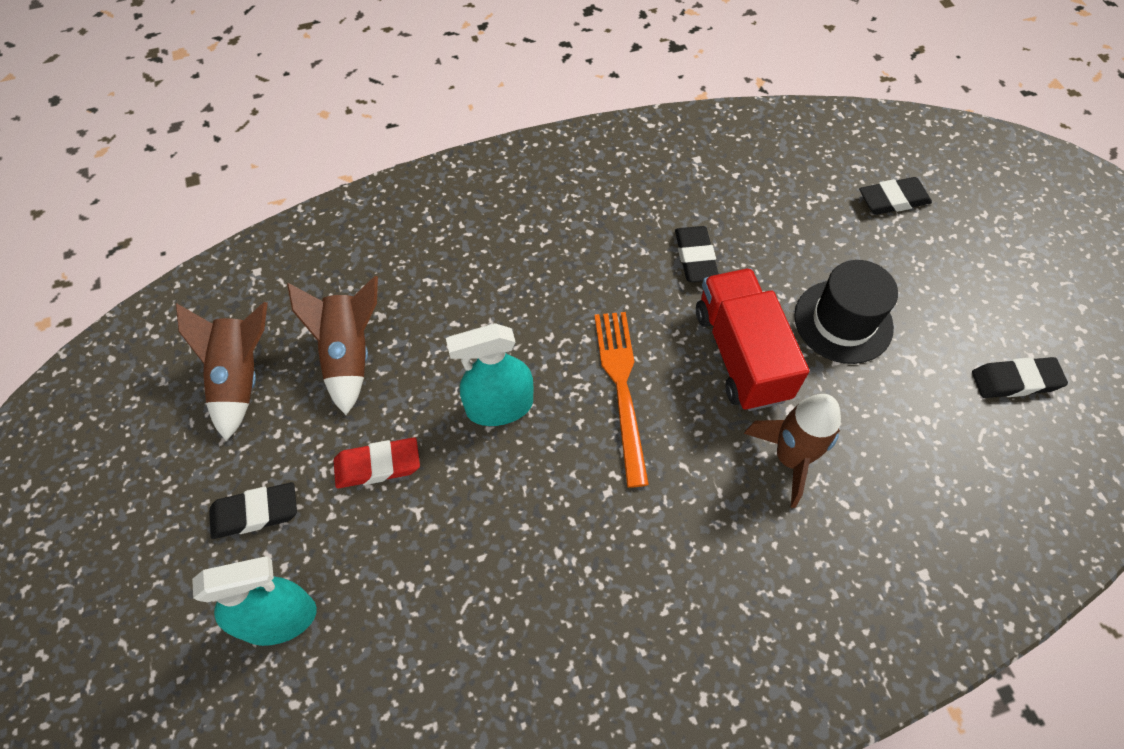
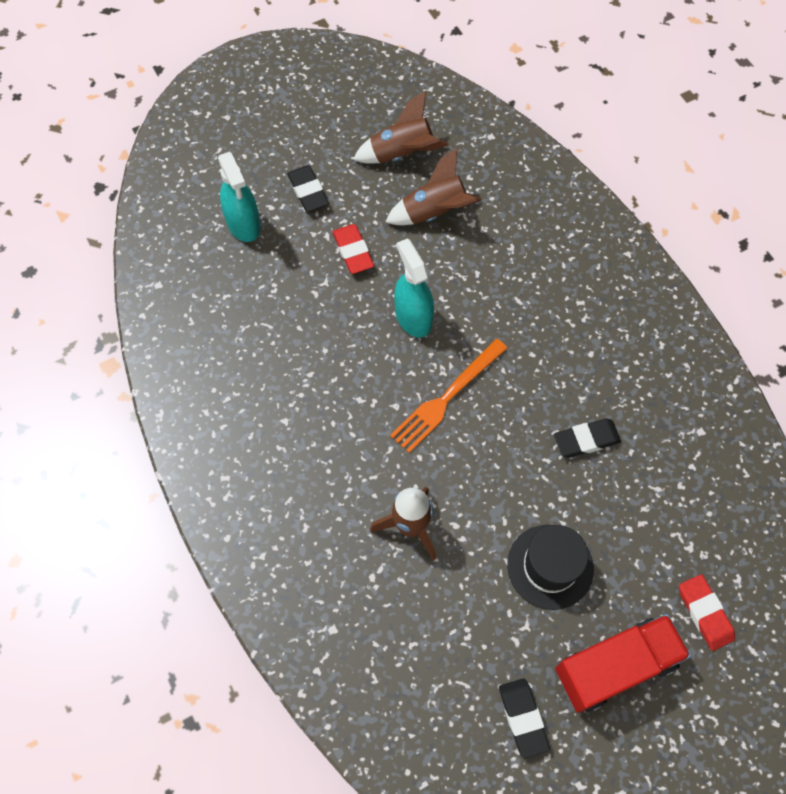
camera: 80 degrees right, 5 degrees up
(621, 388) = (446, 398): orange fork -> orange fork turned 150 degrees clockwise
(741, 354) = (497, 484): red truck -> red truck (615, 667)
(893, 200) = (704, 613): black eraser -> red eraser

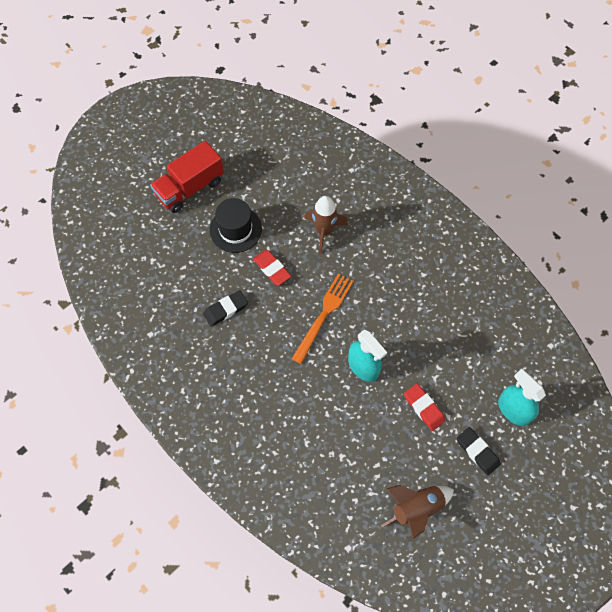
camera: 165 degrees right, 0 degrees up
(434, 212) = (373, 458): brown rocket -> none
(523, 718) = (236, 153): black eraser -> none
(704, 613) = (141, 226): red eraser -> red eraser (272, 269)

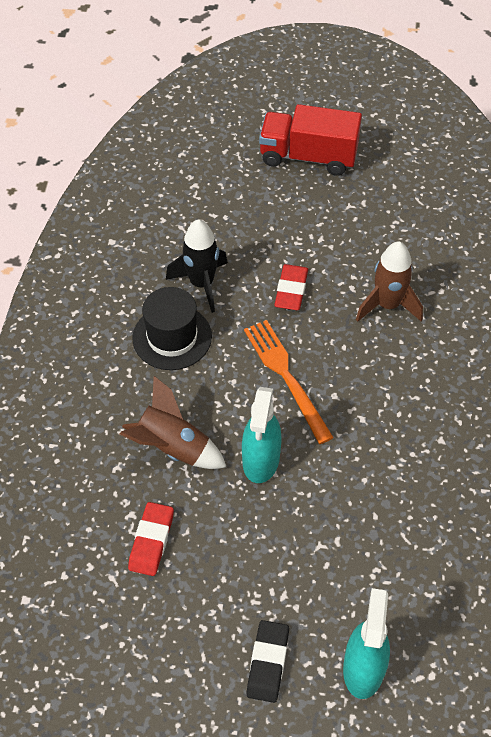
camera: 50 degrees right, 10 degrees down
(225, 309) = (201, 284): black eraser -> black rocket
(235, 229) = (303, 227): black hat -> black hat (172, 337)
(324, 315) = (286, 376): orange fork -> orange fork turned 105 degrees counterclockwise
(416, 508) = (134, 641): brown rocket -> brown rocket (172, 447)
(424, 408) = (269, 560): red eraser -> red eraser (151, 541)

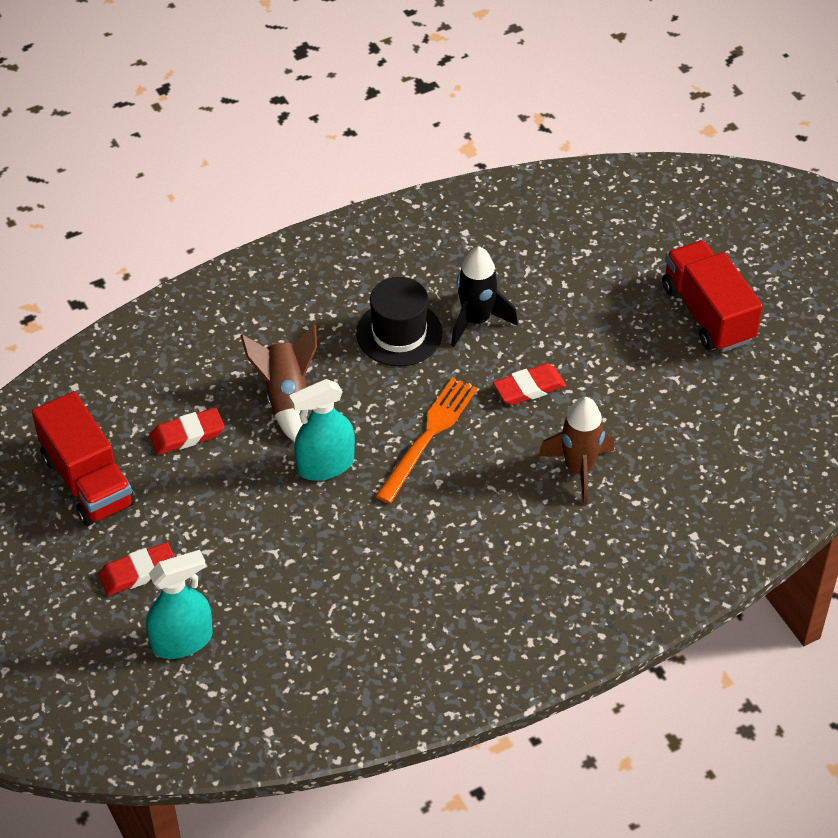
camera: 55 degrees right, 5 degrees down
(138, 648) = (87, 481): none -> red truck
(267, 663) = (138, 572): black eraser -> red eraser

